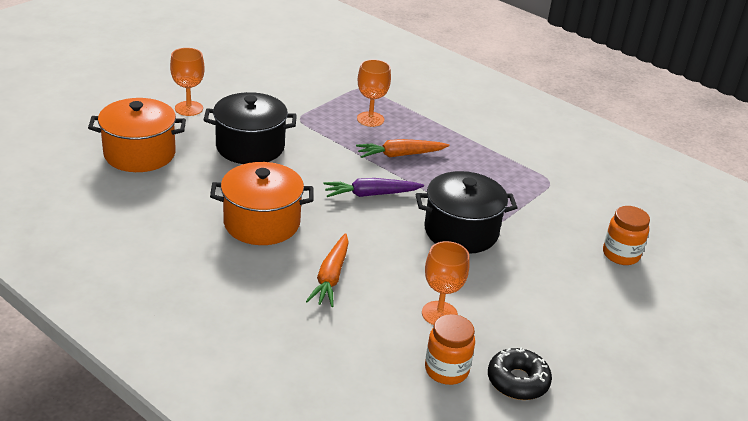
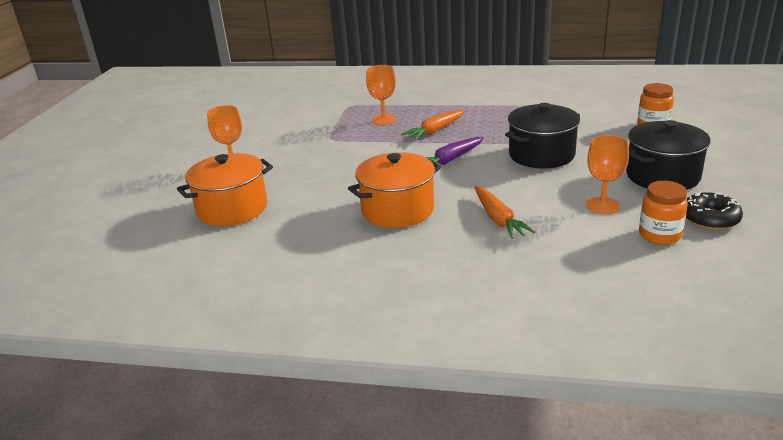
camera: 25 degrees left, 5 degrees down
(250, 147) = (318, 169): black pot -> black pot (662, 176)

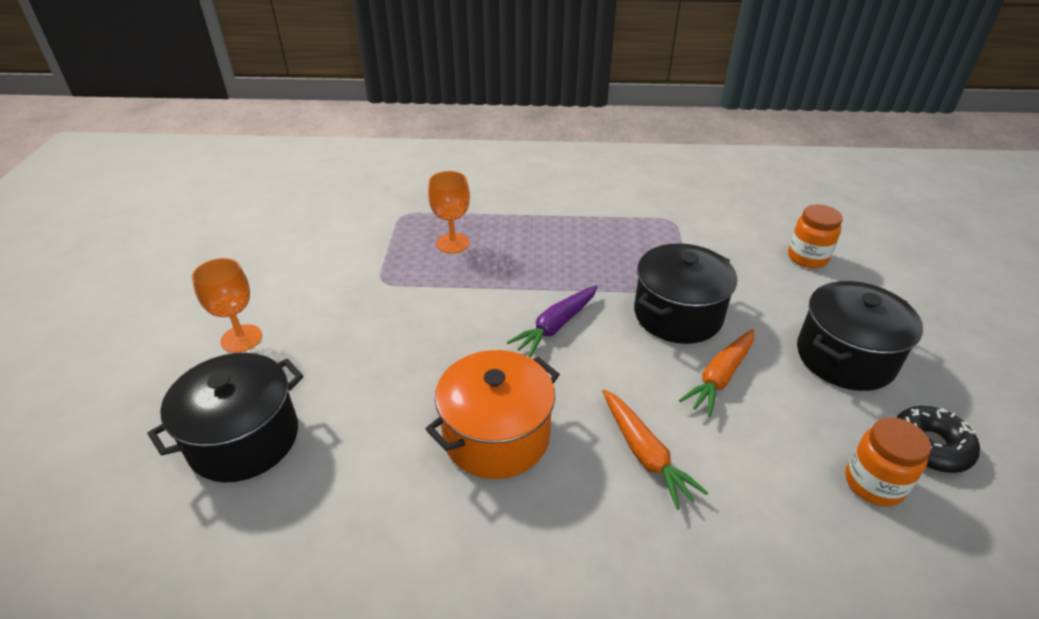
camera: 10 degrees left, 10 degrees up
(232, 209) = (244, 439): orange pot -> black pot
(435, 131) = (526, 266): orange carrot -> orange carrot (720, 377)
(602, 205) = (782, 421): orange goblet -> none

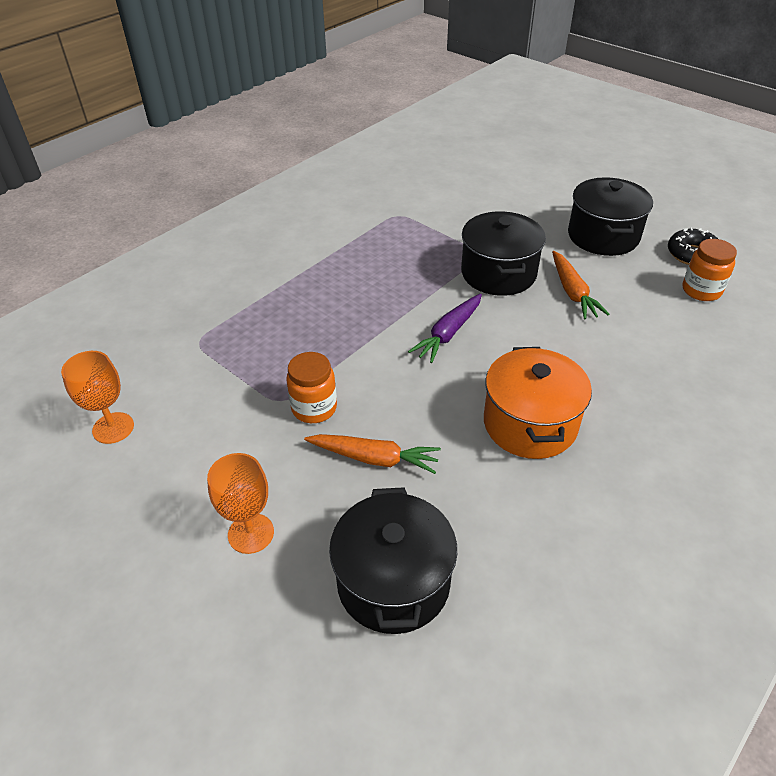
camera: 50 degrees left, 5 degrees up
(452, 243) = (281, 334): orange goblet -> orange goblet (113, 428)
(556, 326) = (448, 334): purple carrot -> purple carrot turned 45 degrees clockwise
(645, 454) = (607, 362): orange carrot -> orange carrot (374, 458)
(807, 257) = (504, 190): orange jar -> orange jar (314, 408)

